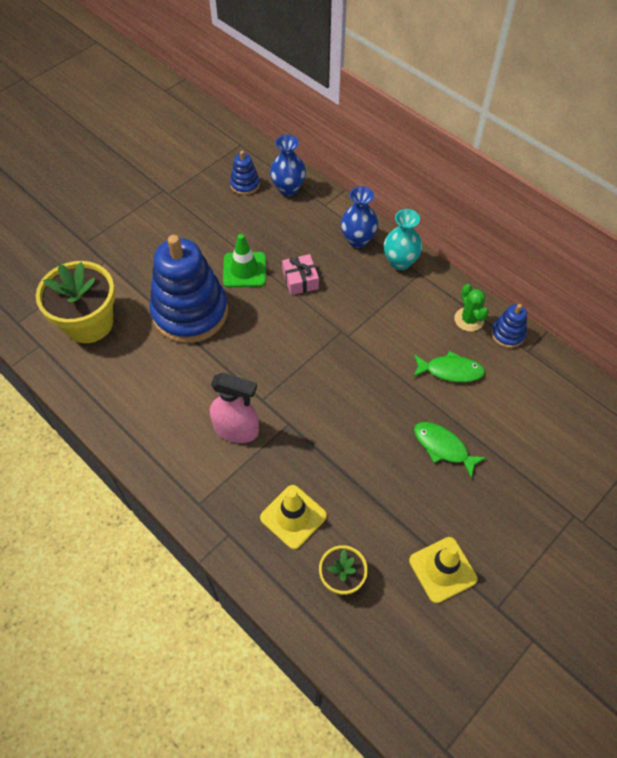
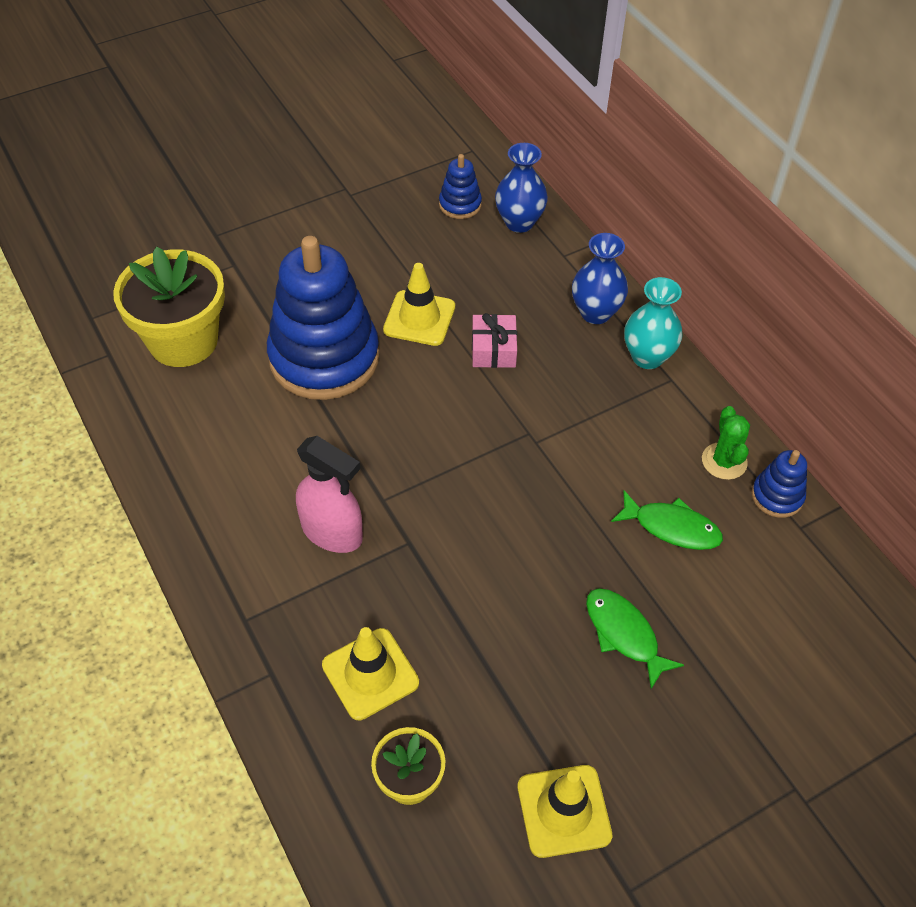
camera: 15 degrees right, 5 degrees down
(244, 270) = (419, 318): green traffic cone -> yellow traffic cone

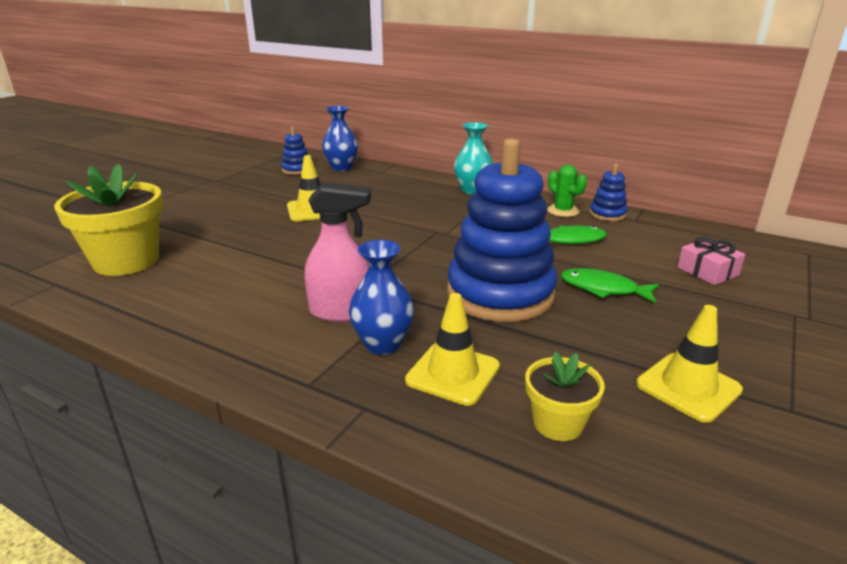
camera: 30 degrees left, 25 degrees down
(324, 358) = (256, 240): blue stacking toy -> blue stacking toy (500, 294)
(493, 349) = (376, 209): pink gift -> pink gift (707, 271)
(595, 313) = (423, 184): blue vase -> blue vase (383, 344)

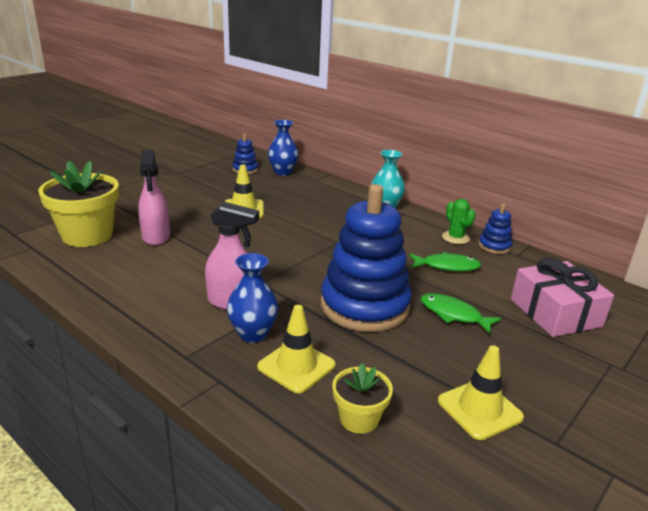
camera: 10 degrees right, 0 degrees up
(216, 252) = (156, 237): none -> pink spray bottle
(707, 271) = (555, 312): pink gift -> pink gift, size x1.77

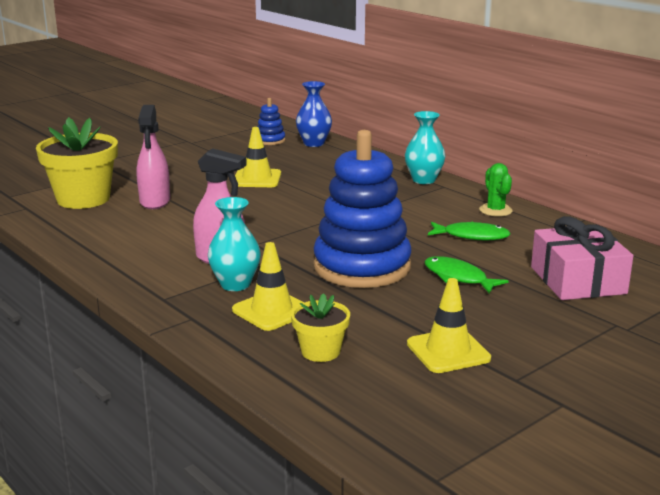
camera: 10 degrees right, 5 degrees down
(253, 334) = (235, 284): blue vase -> turquoise vase
(494, 246) = (539, 219): blue stacking toy -> none

